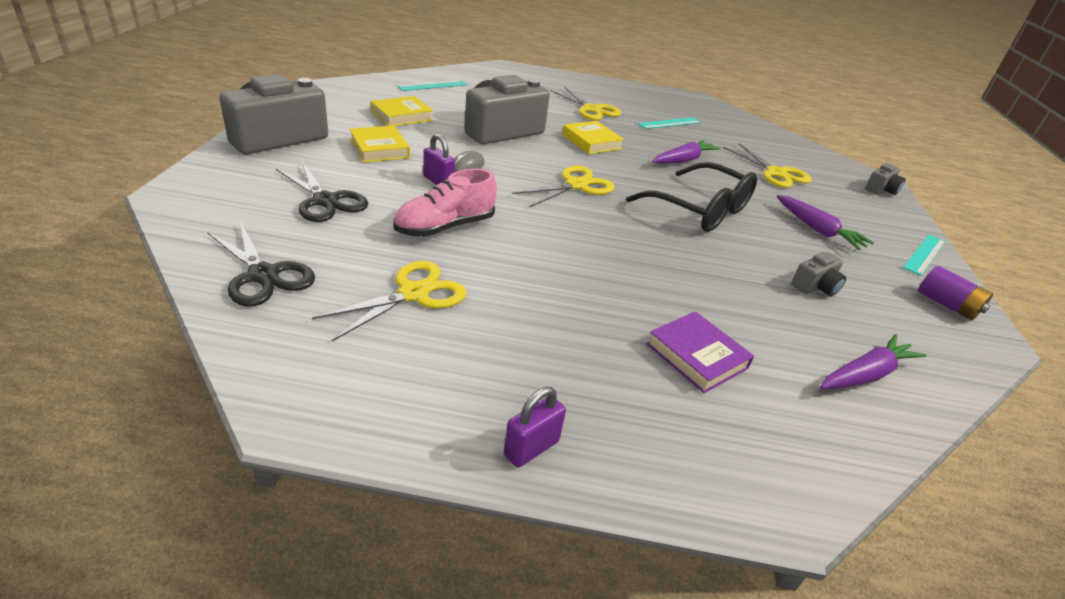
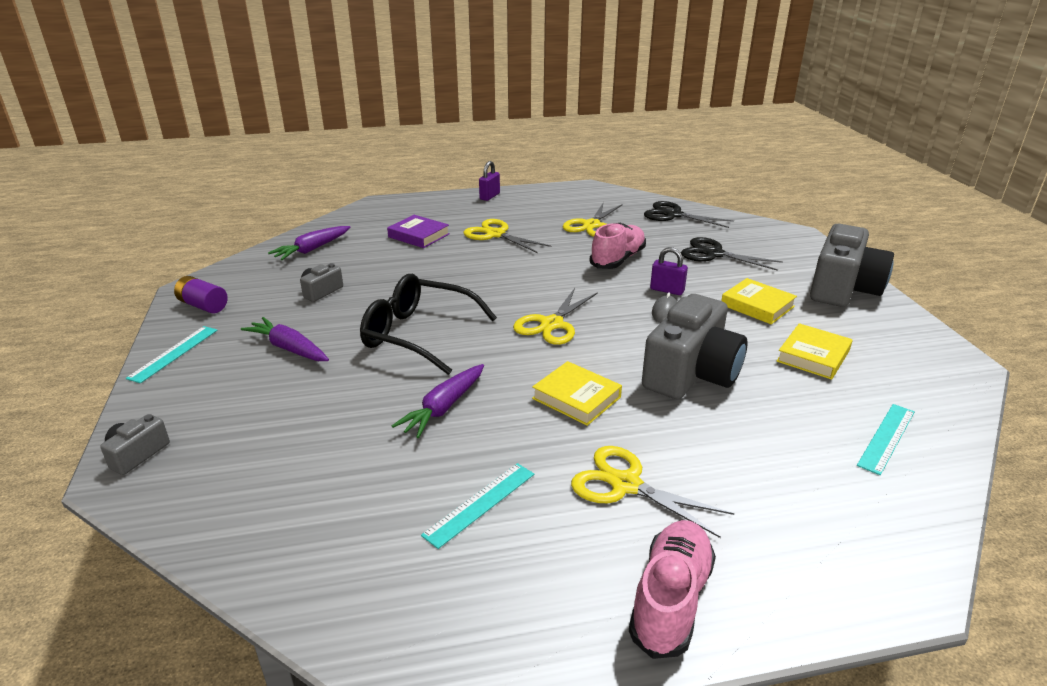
camera: 165 degrees right, 5 degrees down
(599, 86) = (670, 599): none -> pink shoe
(776, 173) = (306, 430): yellow scissors -> yellow scissors (495, 234)

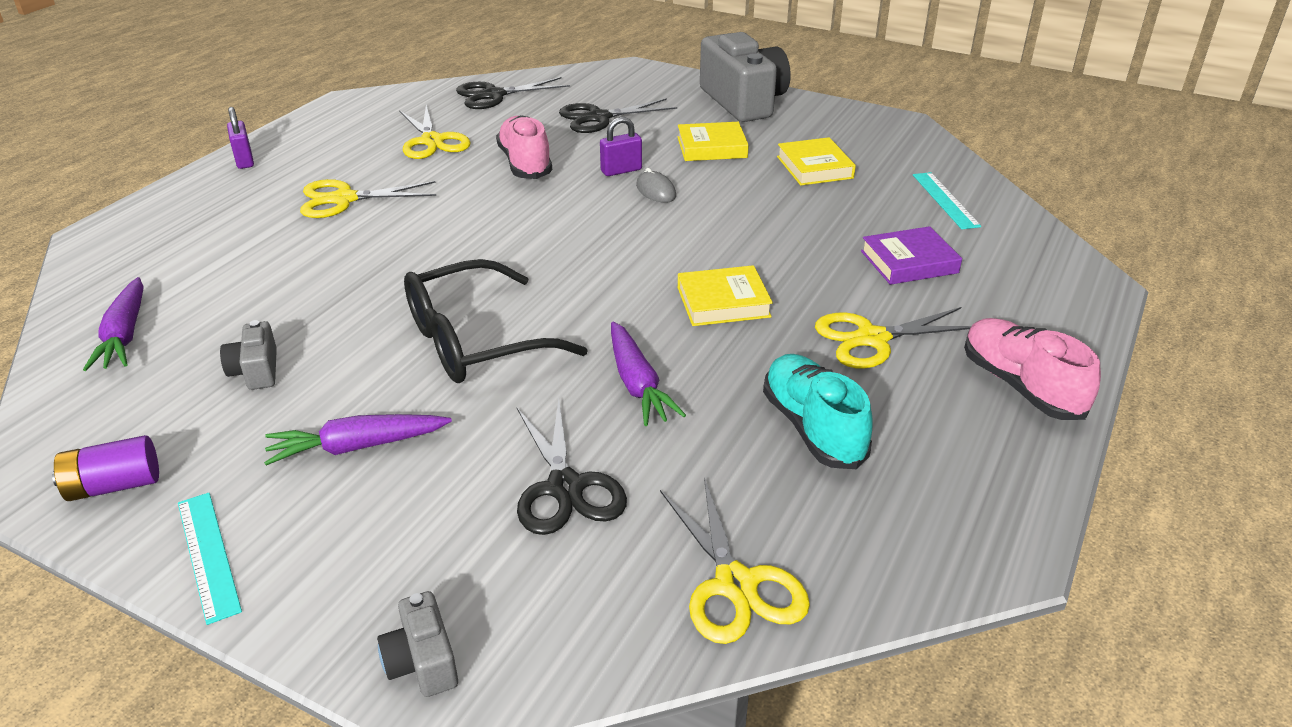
camera: 50 degrees left, 5 degrees up
(316, 430) = (565, 487): none -> black scissors
(419, 235) = (247, 245): purple book -> purple book (909, 262)
(480, 504) = (813, 428): turquoise ruler -> turquoise shoe
(552, 324) = (583, 255): yellow scissors -> yellow scissors (735, 584)
(691, 373) = (764, 229): grey camera -> none

